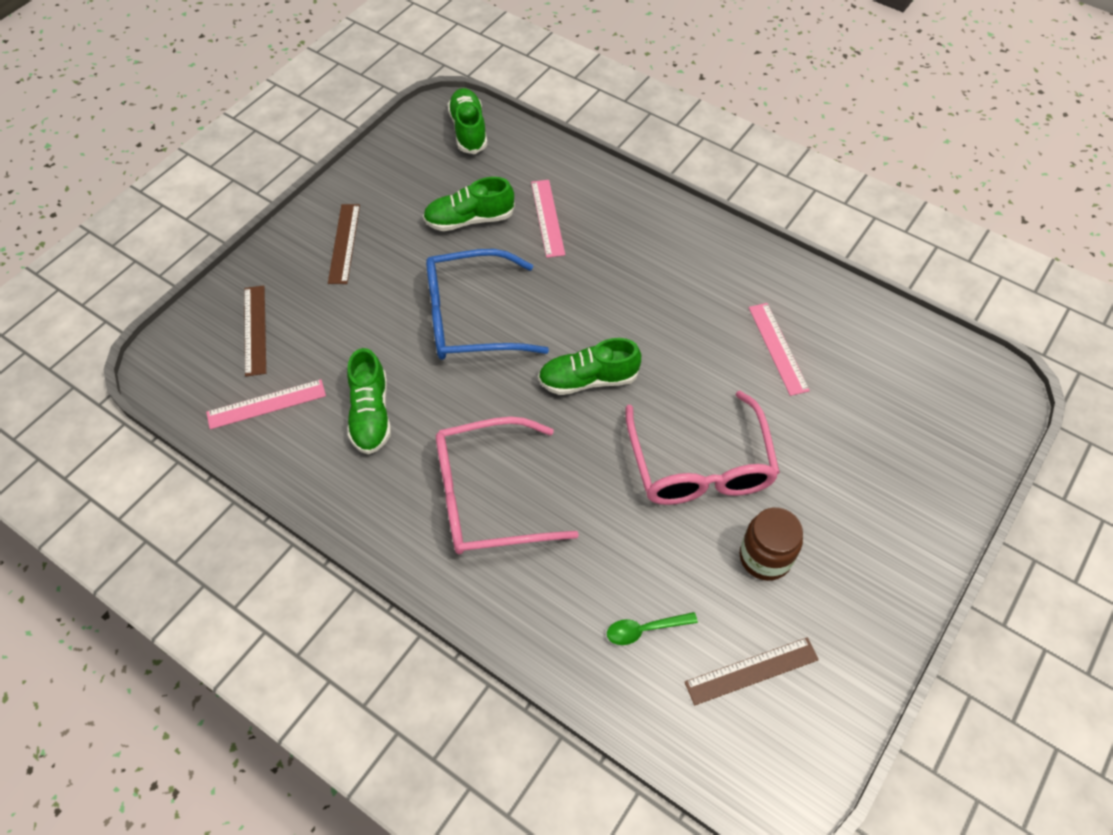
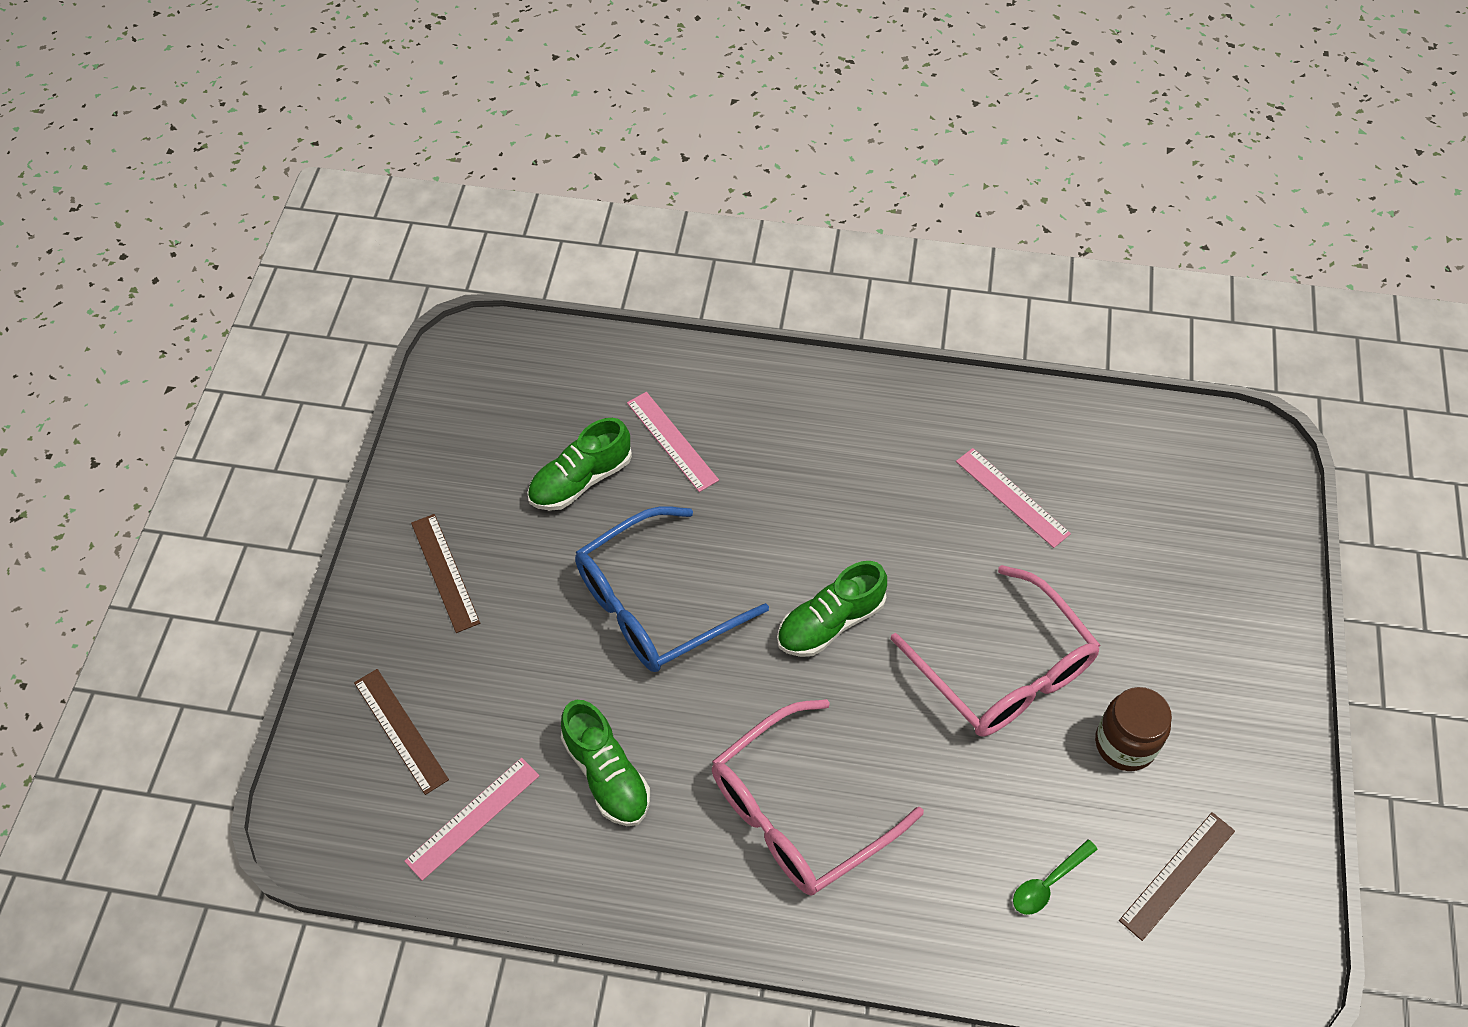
camera: 25 degrees left, 0 degrees up
(468, 130) = (512, 363): green shoe -> none

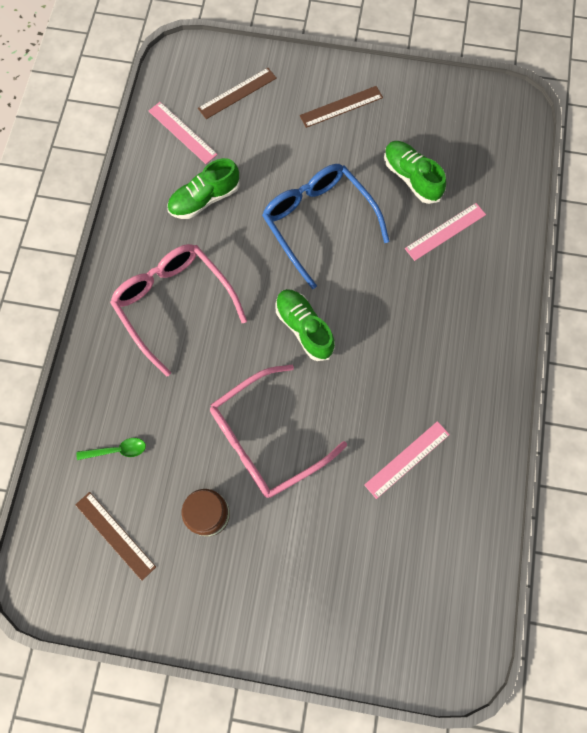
camera: 90 degrees right, 15 degrees up
(1048, 883) = (117, 450): green spoon -> green spoon turned 120 degrees clockwise

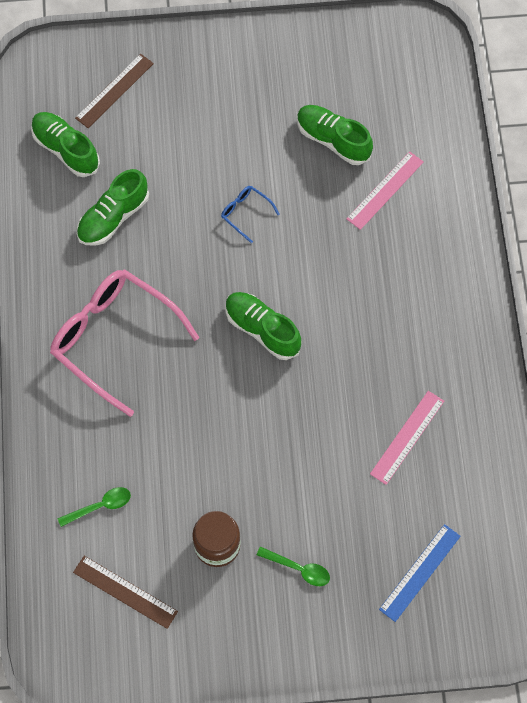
camera: 15 degrees left, 5 degrees down
(182, 133) = (66, 150): pink ruler -> green shoe
(266, 439) = (254, 454): pink glasses -> none
(275, 557) = (298, 569): none -> green spoon
(318, 222) = (245, 213): blue glasses -> blue glasses, size x0.41
(341, 106) = (235, 79): brown ruler -> none
(385, 591) = (420, 572): none -> blue ruler

